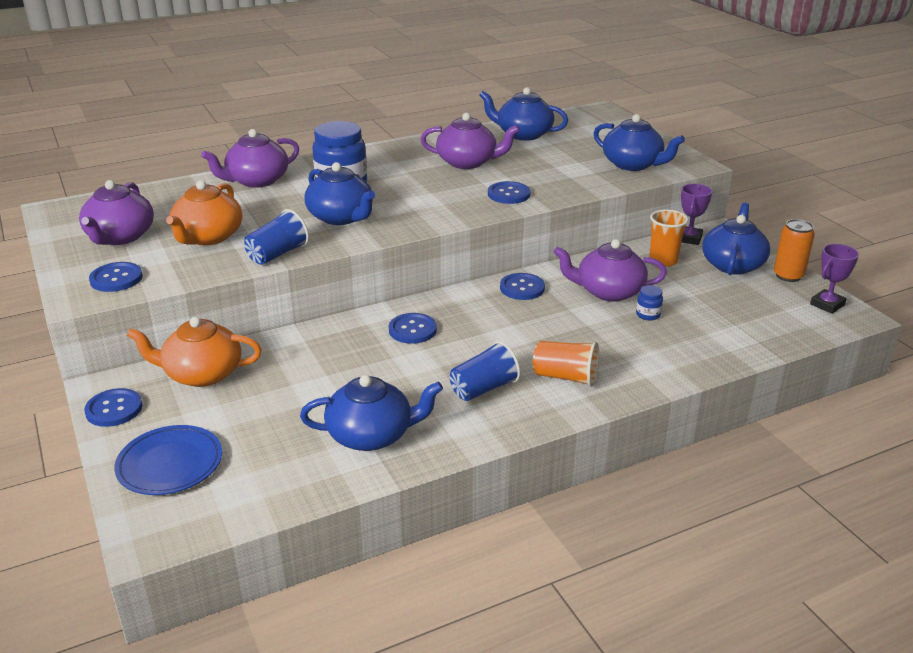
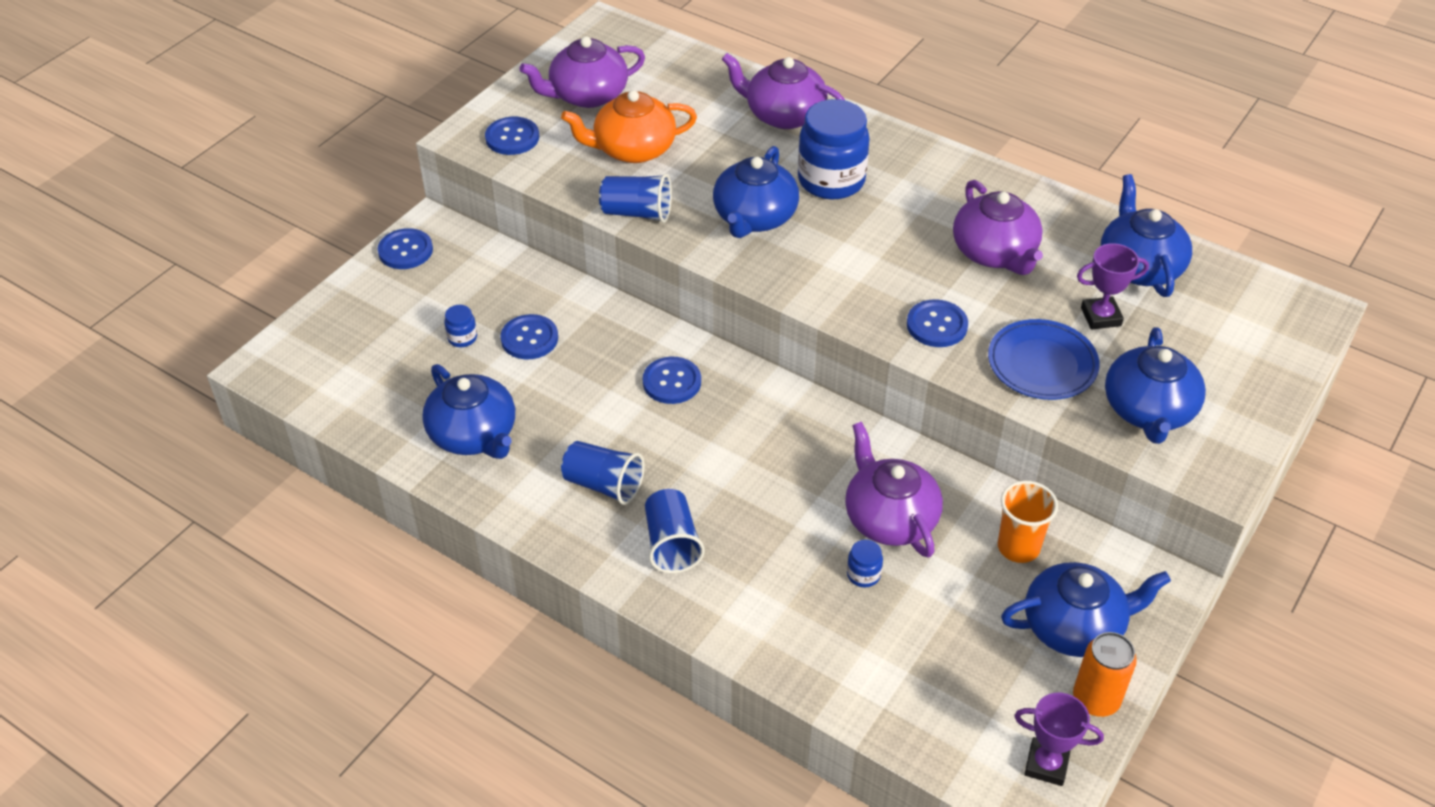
camera: 60 degrees right, 15 degrees up
(170, 464) = (356, 326): blue plate -> blue plate (1042, 364)
(202, 374) = (490, 274): orange teapot -> none
(256, 409) = (462, 338): none -> blue jar
(522, 288) = (832, 435): blue button -> blue button (529, 338)
(565, 377) = (672, 544): orange cup -> blue cup
(689, 238) = (1110, 556): purple trophy -> purple trophy (1101, 317)

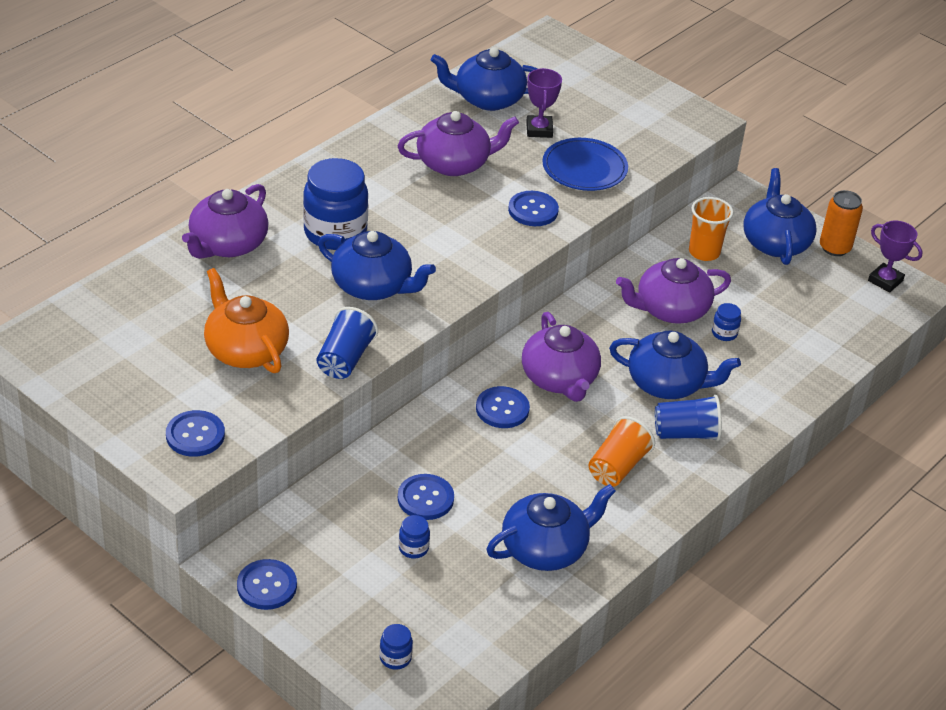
camera: 85 degrees left, 5 degrees down
(326, 342) = (395, 658): none -> blue jar
(587, 95) = (142, 372): purple teapot -> purple teapot (559, 379)
(603, 484) = (617, 467): blue cup -> orange cup
(633, 149) = (245, 350): orange teapot -> orange teapot turned 150 degrees clockwise
(1046, 764) = (885, 281): purple trophy -> purple trophy turned 75 degrees counterclockwise
(1148, 410) = (639, 132): blue teapot -> blue teapot (667, 384)

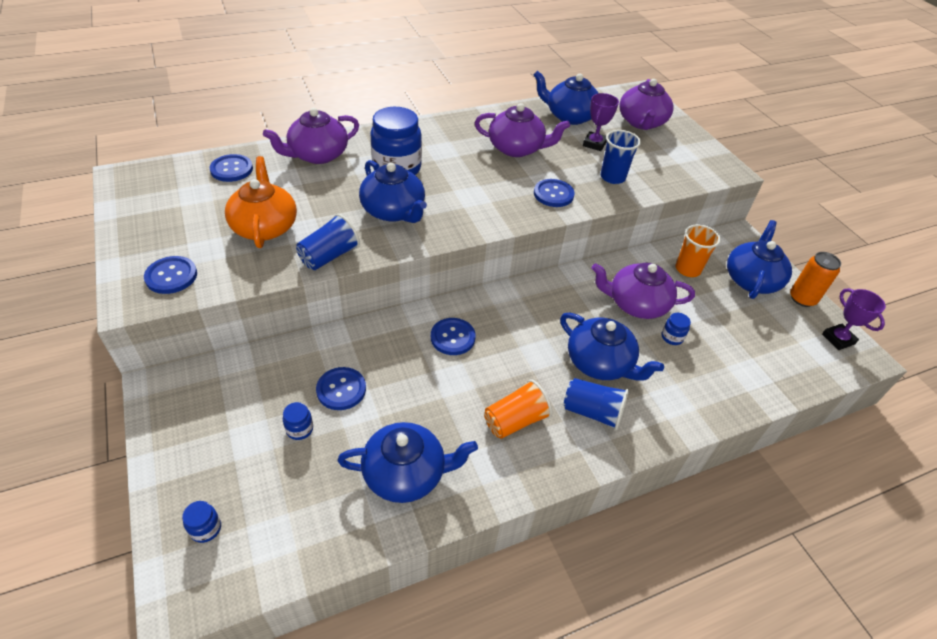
camera: 25 degrees right, 5 degrees up
(267, 586) = (165, 417): blue button -> blue button (231, 169)
(559, 379) = (513, 329): purple teapot -> purple teapot (641, 122)
(584, 168) = (612, 177): blue plate -> blue cup

